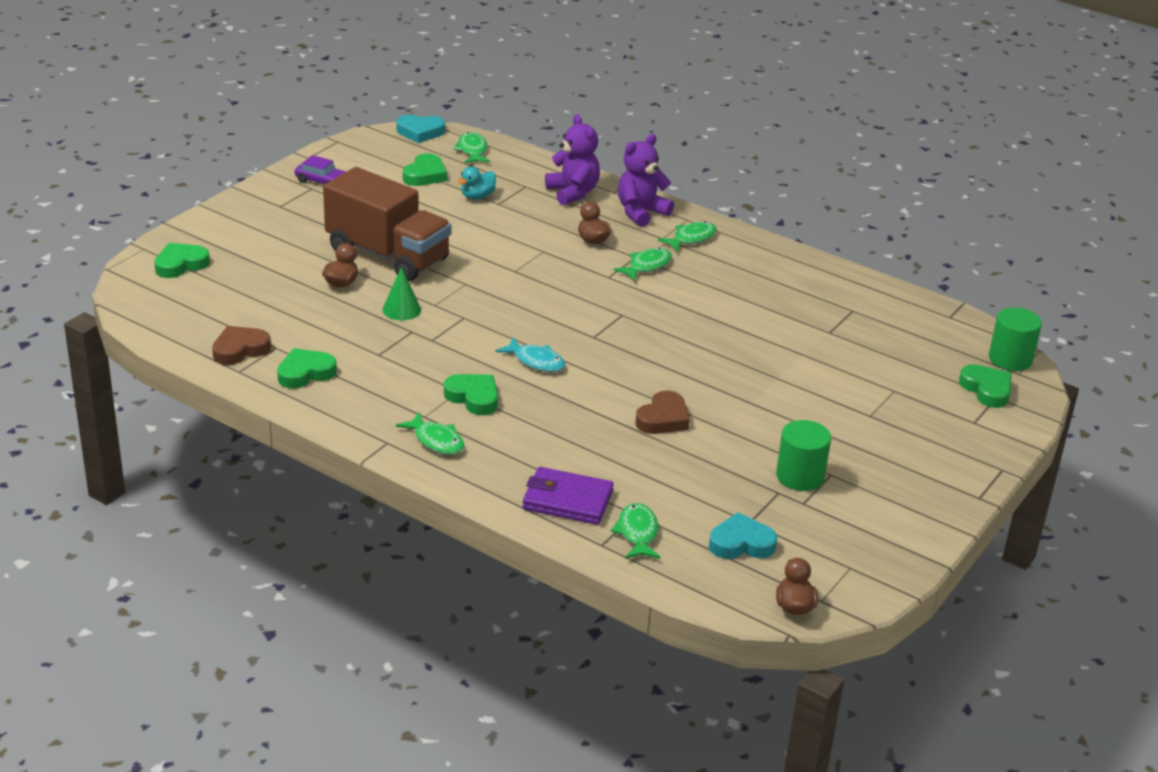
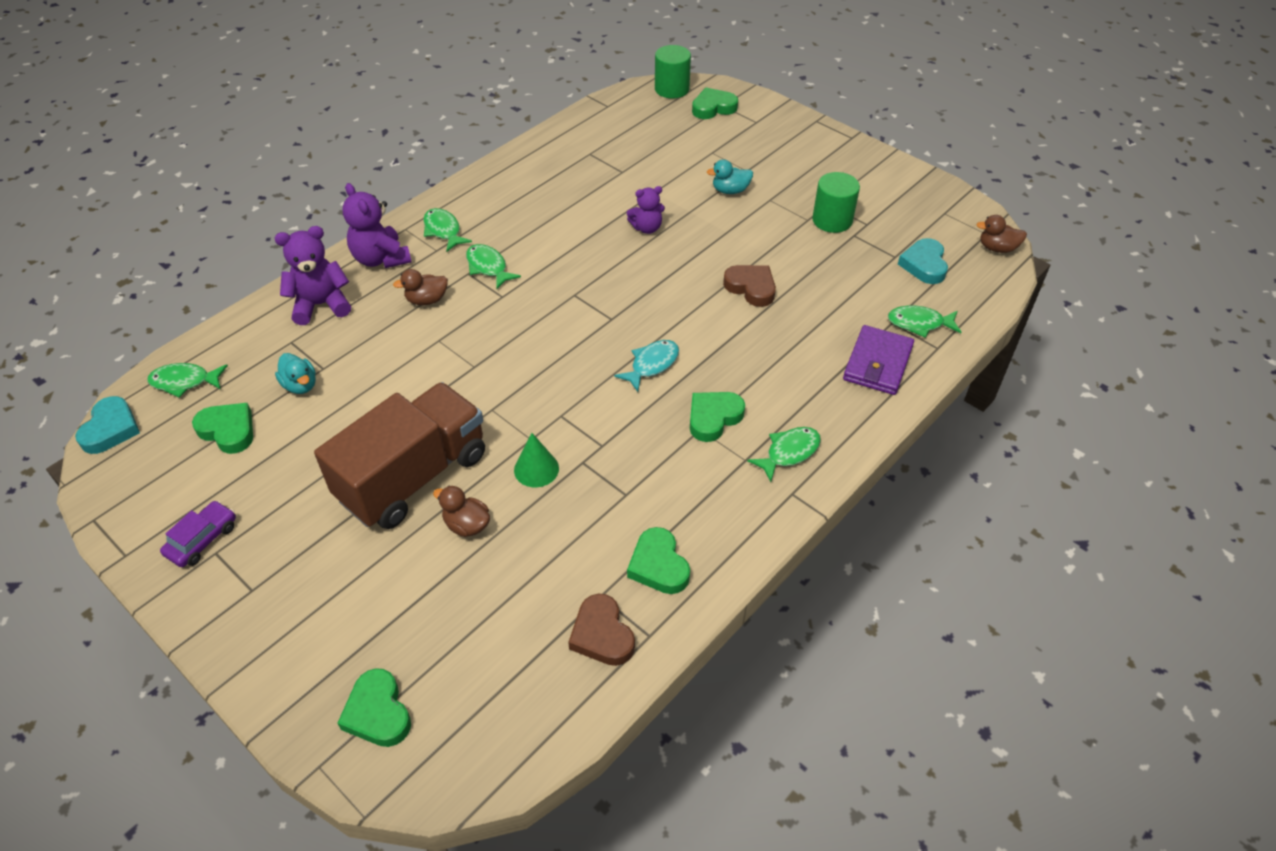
camera: 80 degrees left, 15 degrees up
(738, 351) = (647, 228): none -> purple teddy bear
(825, 404) = (730, 190): none -> turquoise duck

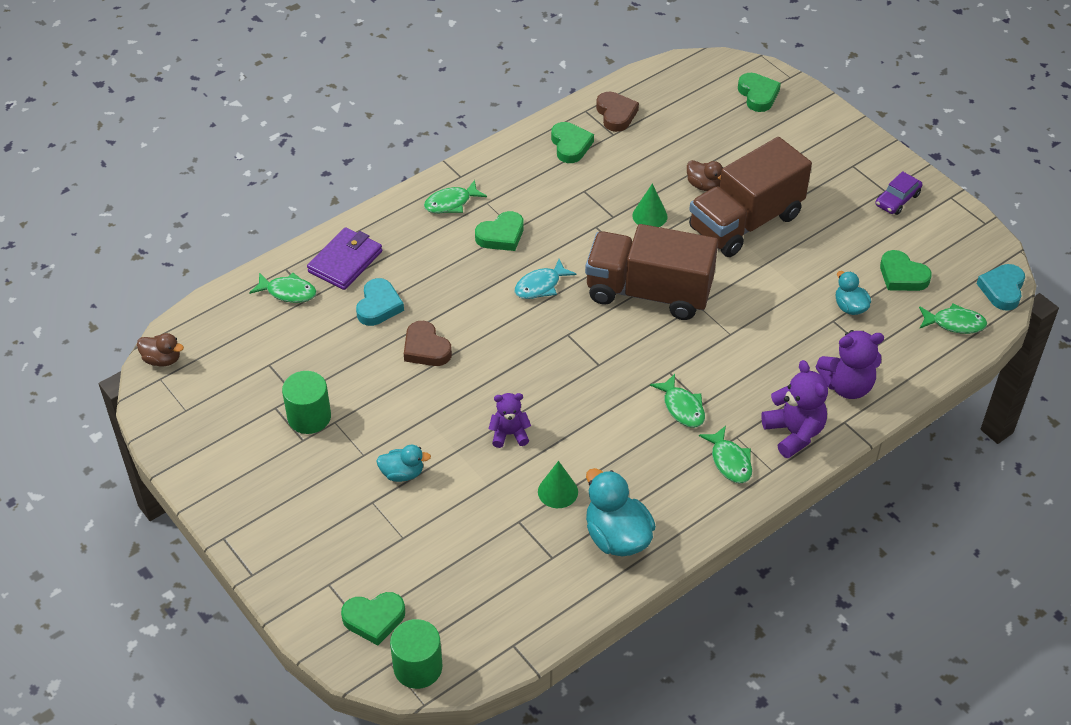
camera: 170 degrees left, 0 degrees up
(427, 300) = (743, 377): brown duck -> none
(530, 372) = (648, 292): none -> brown truck
(539, 170) = (617, 537): none -> turquoise duck
(594, 193) = (557, 491): none -> green cone
(924, 265) = (246, 351): turquoise heart -> turquoise heart (379, 306)

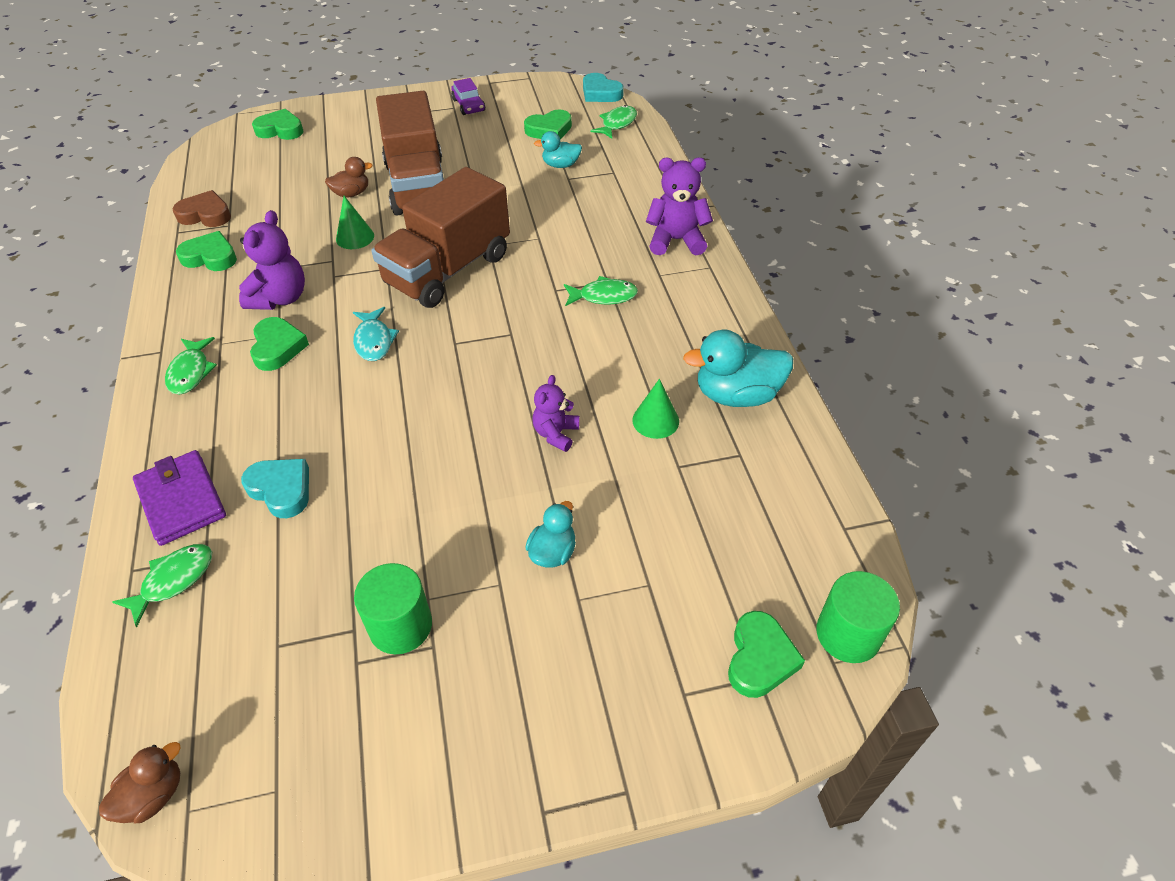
camera: 65 degrees left, 0 degrees up
(426, 348) = (382, 466): brown heart -> none
(729, 461) = (685, 288): green fish -> none
(847, 386) = (643, 195): purple teddy bear -> purple teddy bear (280, 298)

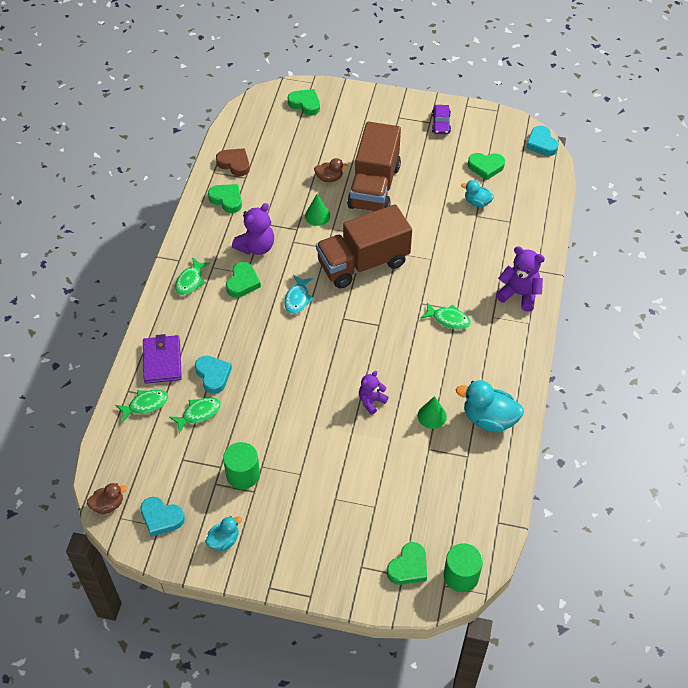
camera: 25 degrees right, 5 degrees up
(275, 772) = (161, 518): none -> turquoise heart
(553, 552) = (335, 469): turquoise duck -> turquoise duck (224, 540)
(617, 124) = (537, 178): green fish -> green fish (199, 413)

